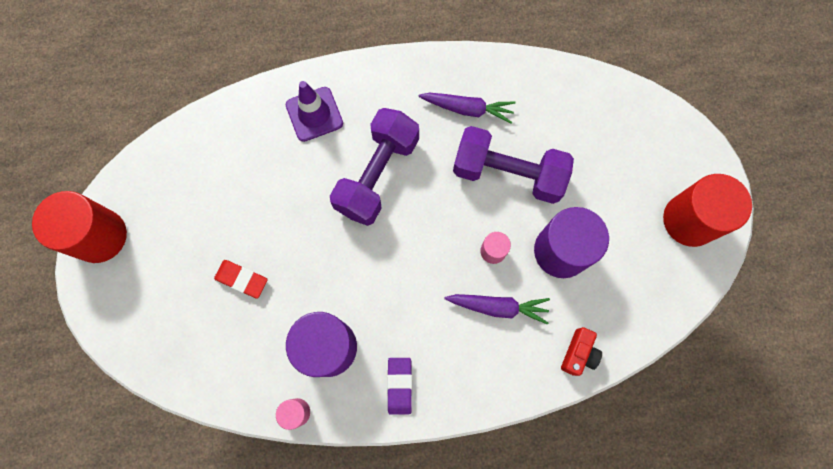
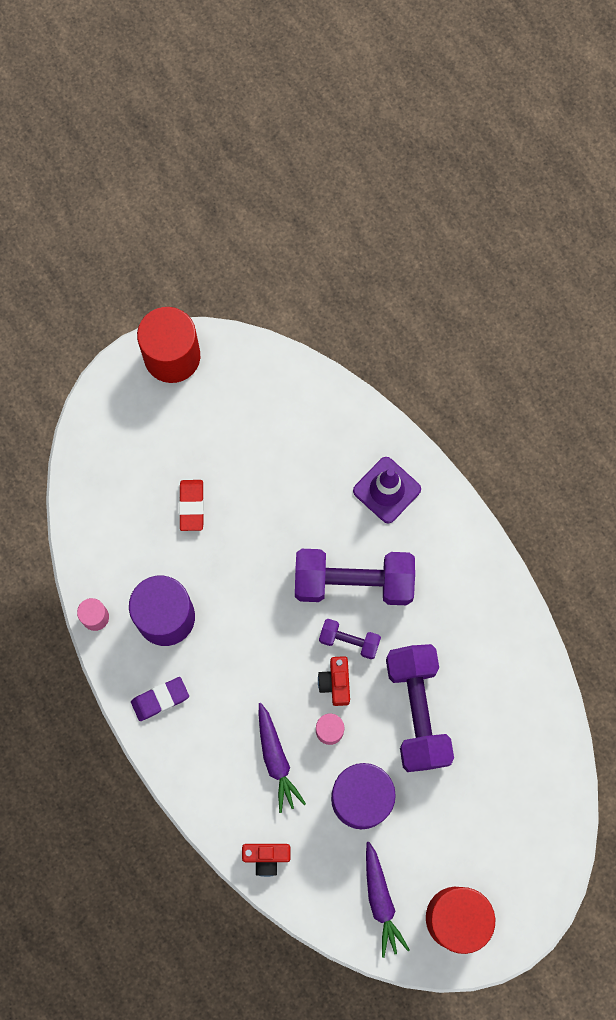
camera: 65 degrees right, 0 degrees up
(425, 200) = (349, 641): none -> purple dumbbell
(455, 227) = (335, 683): none -> red camera
(467, 109) = (467, 639): purple carrot -> purple carrot (381, 900)

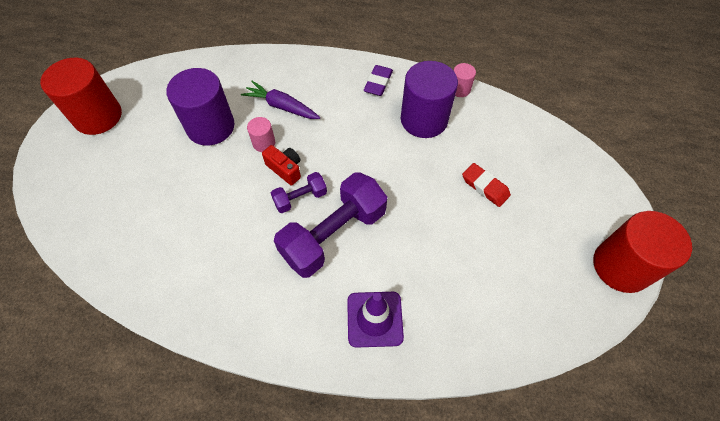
camera: 135 degrees right, 15 degrees down
(266, 857) = (241, 65): red camera -> none
(381, 900) = (154, 92): purple carrot -> none
(417, 711) = (215, 197): purple dumbbell -> none

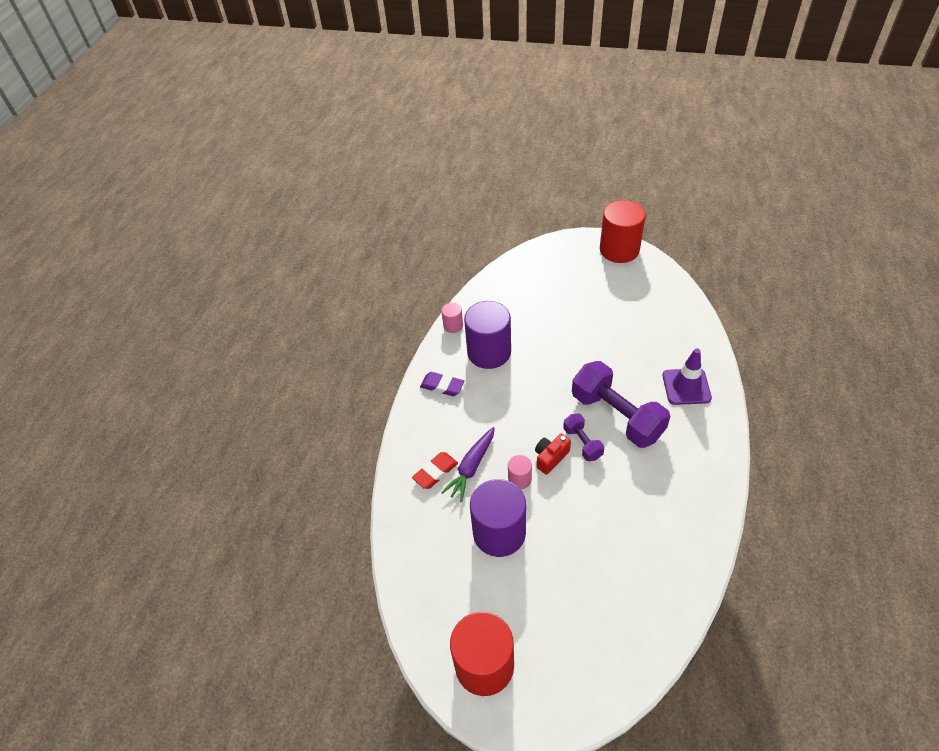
camera: 85 degrees left, 10 degrees down
(485, 187) = (559, 315): red eraser -> red eraser (435, 472)

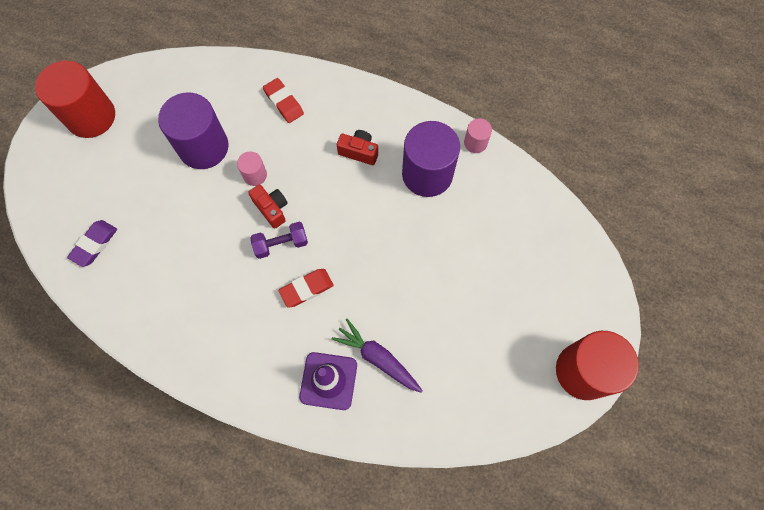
camera: 95 degrees right, 20 degrees up
(442, 386) = (388, 121): purple eraser -> purple eraser (94, 244)
(471, 467) = (280, 134): purple carrot -> purple carrot (378, 358)
(477, 402) = (359, 152): none -> red camera
(617, 416) = (306, 289): purple dumbbell -> red eraser

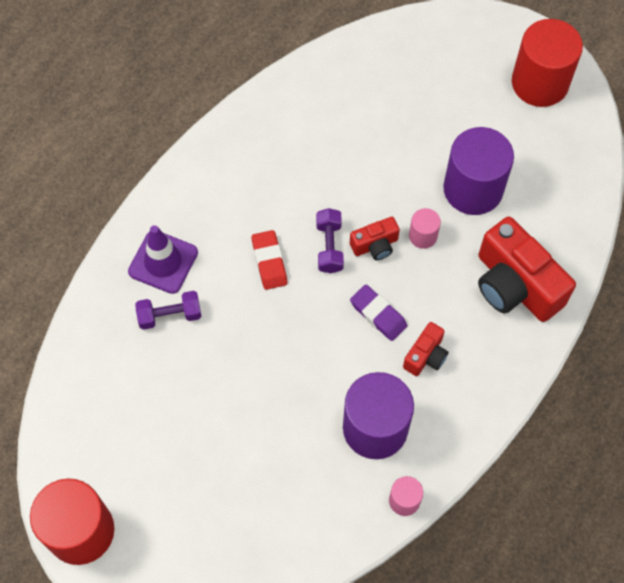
camera: 105 degrees right, 5 degrees down
(94, 244) = (380, 71): purple eraser -> purple eraser (378, 314)
(283, 102) = (515, 285): red eraser -> red camera
(378, 358) = (170, 315): purple carrot -> purple dumbbell

